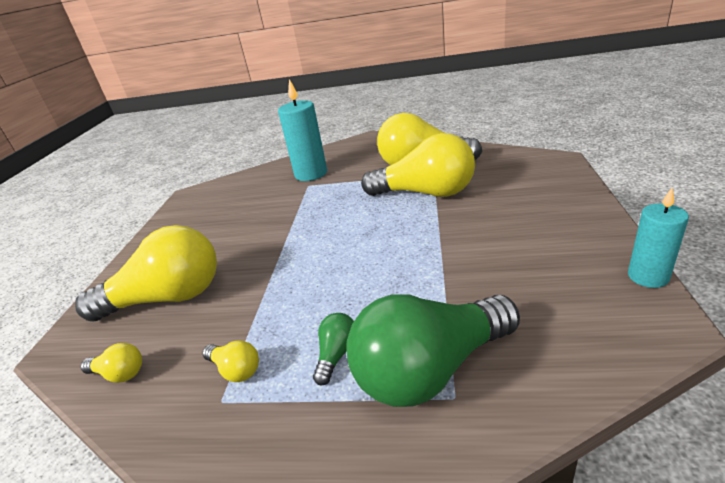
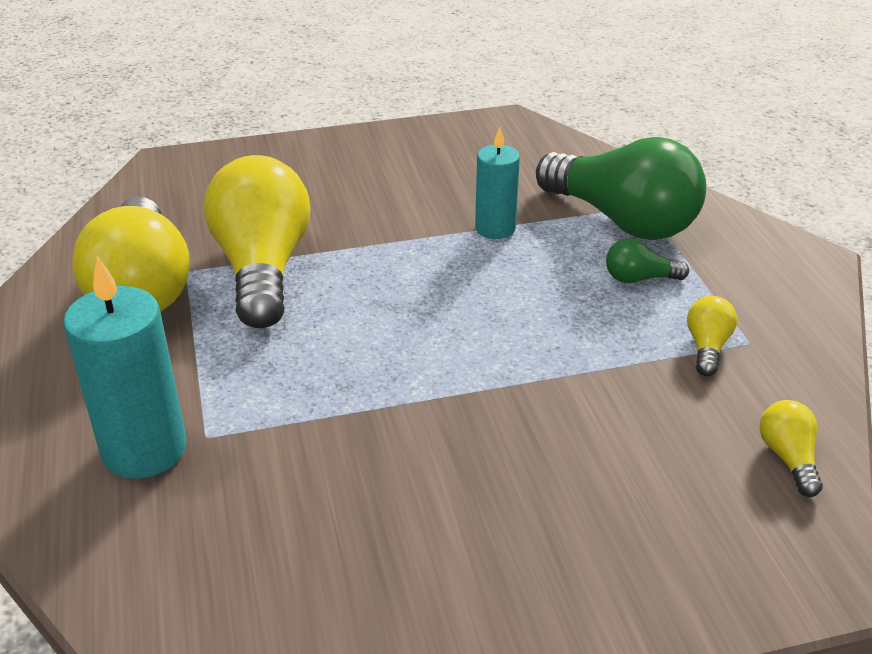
camera: 115 degrees left, 5 degrees up
(168, 298) = (636, 491): yellow light bulb -> none
(648, 276) = (443, 123): turquoise candle -> turquoise candle (495, 228)

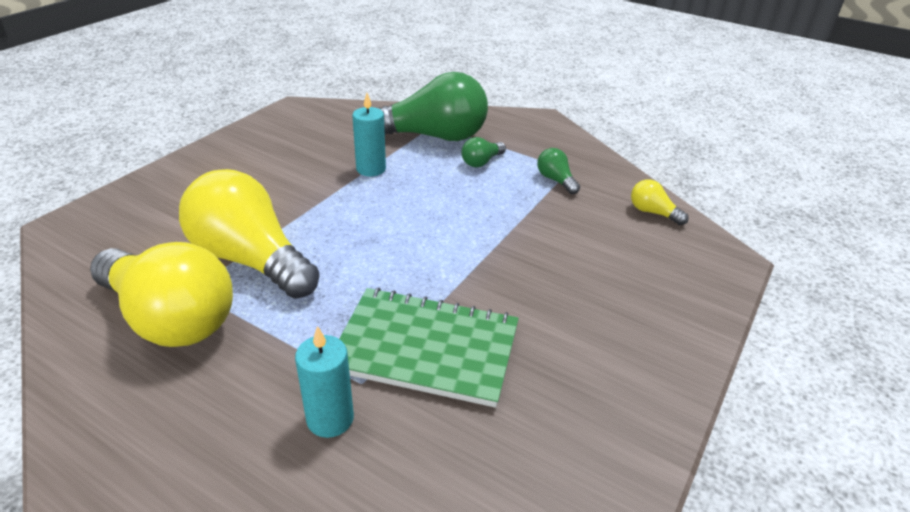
camera: 45 degrees left, 0 degrees up
(144, 449) = (330, 419): turquoise candle -> turquoise candle, size x0.63
(298, 443) = (426, 348): none -> green notebook
(707, 347) = (556, 180): yellow light bulb -> green light bulb

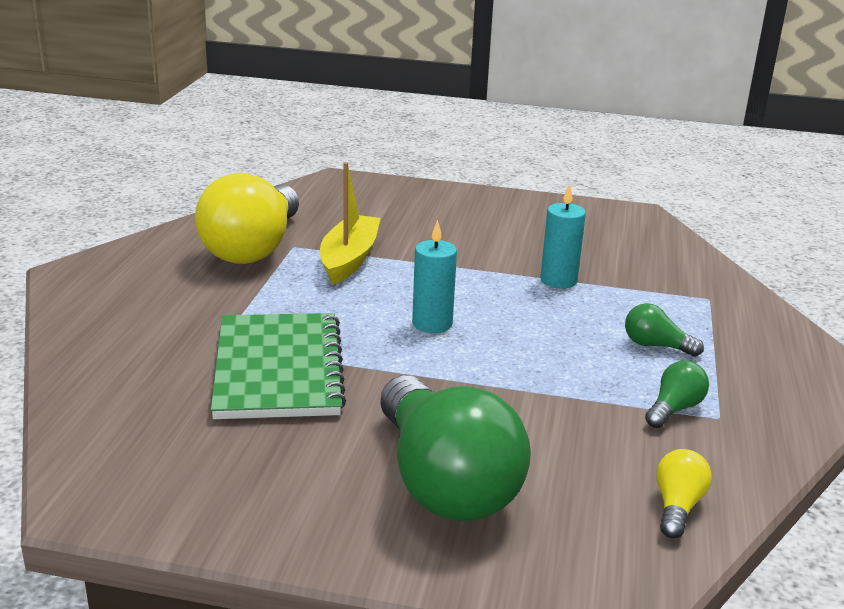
camera: 70 degrees right, 10 degrees down
(251, 260) = (349, 259): yellow light bulb -> yellow boat
(330, 419) = (170, 340): turquoise candle -> turquoise candle (432, 324)
(433, 136) = (678, 303): green light bulb -> green light bulb (444, 482)

